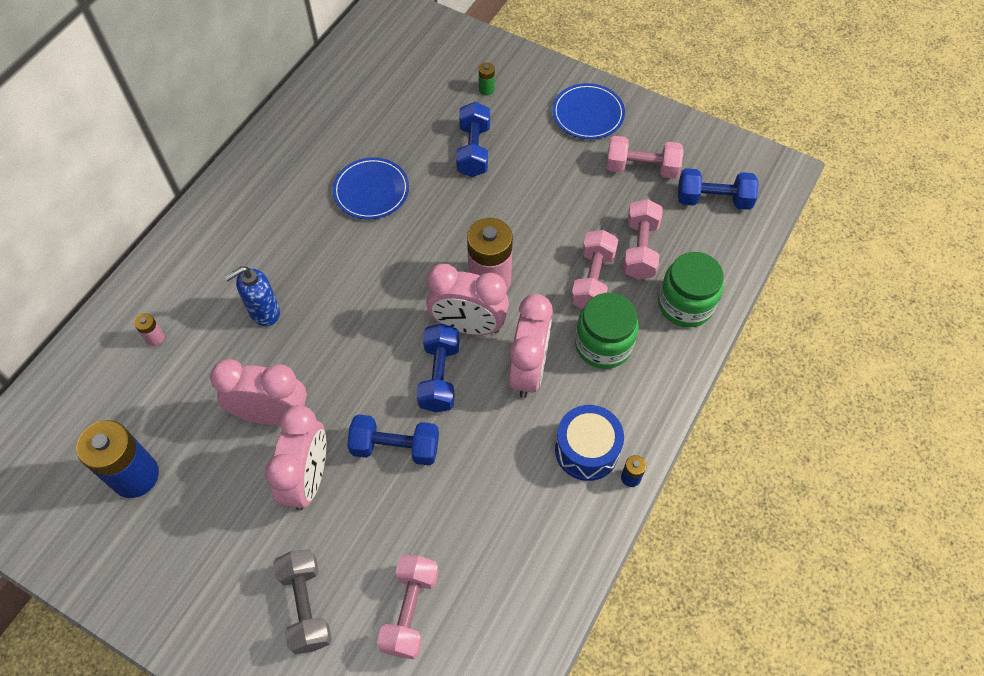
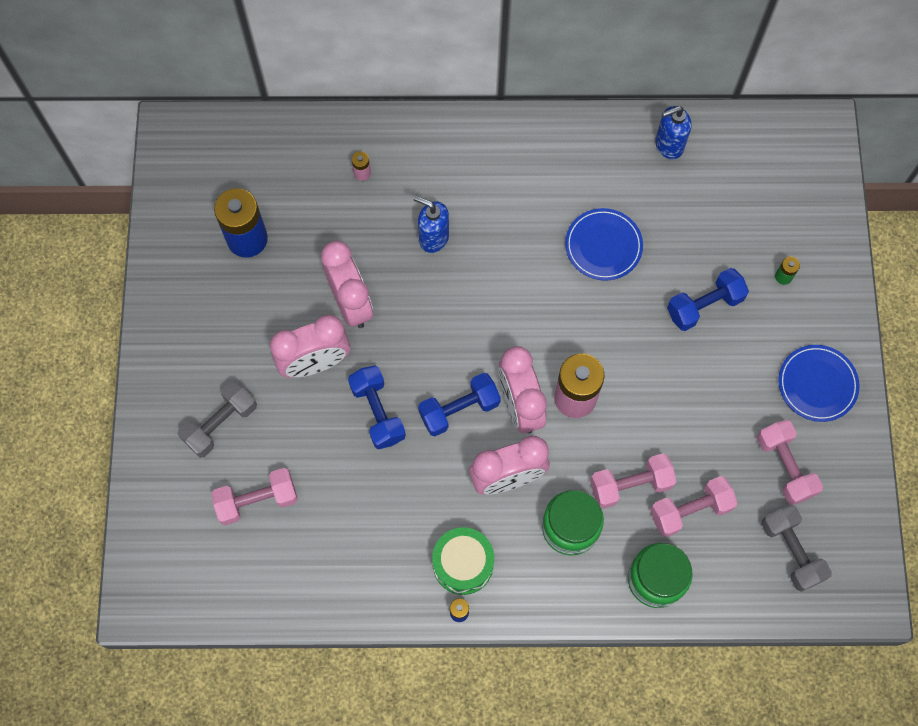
camera: 60 degrees right, 10 degrees up
(321, 103) = (668, 145): none -> blue soap dispenser
(587, 450) = (463, 564): blue drum -> green drum
(713, 200) = (791, 551): blue dumbbell -> grey dumbbell

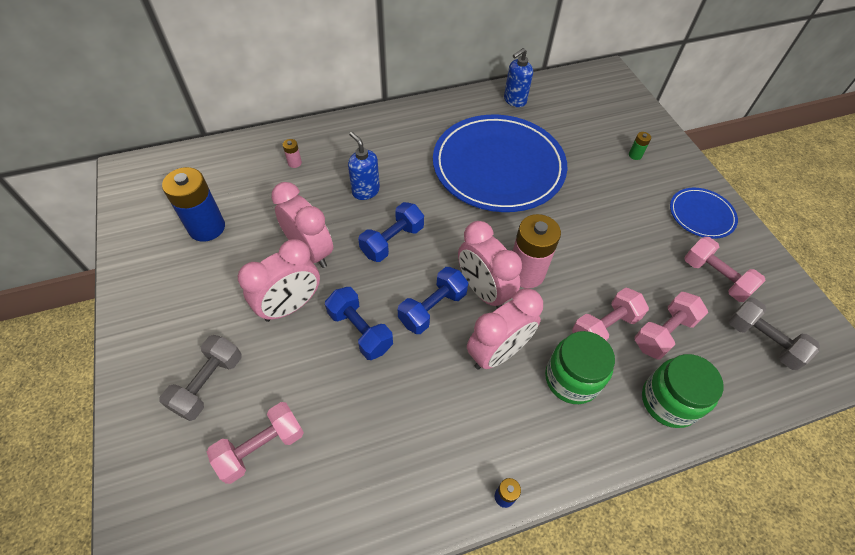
camera: 20 degrees left, 15 degrees down
(433, 238) = (365, 191): blue soap dispenser -> blue soap dispenser turned 45 degrees clockwise
(463, 564) = (489, 445): green drum -> none
(603, 246) = (498, 166): blue plate -> blue plate, size x2.15
(704, 305) = (591, 185): blue dumbbell -> blue dumbbell (392, 241)

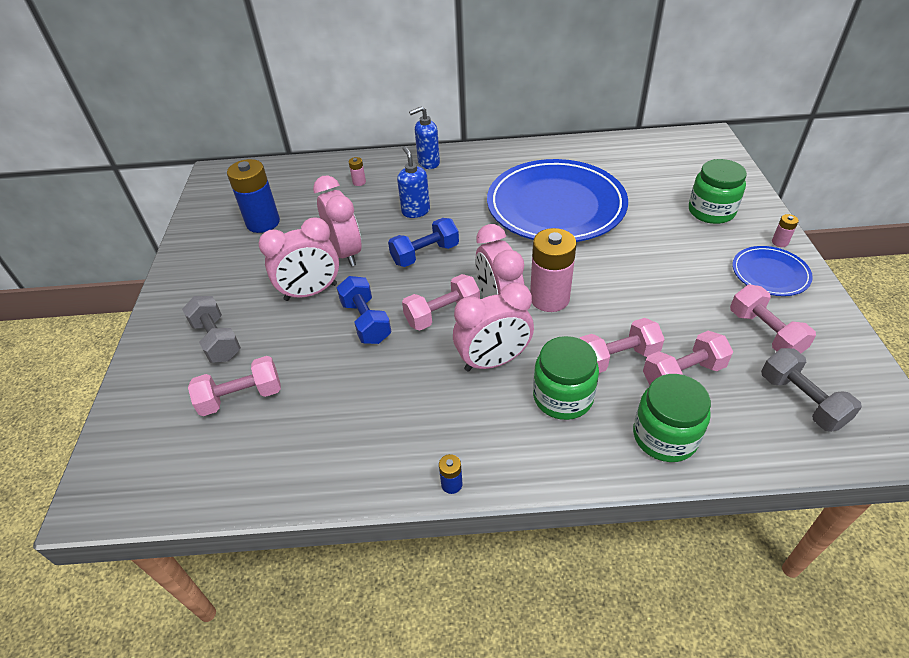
camera: 20 degrees right, 10 degrees down
(208, 383) = (216, 340): grey dumbbell -> grey dumbbell turned 75 degrees counterclockwise
(432, 308) = (442, 314): blue dumbbell -> pink dumbbell
(514, 100) = (595, 152): blue soap dispenser -> blue soap dispenser (428, 163)
(635, 155) = (711, 211): green battery -> green jar
(699, 180) = (779, 242): none -> pink battery

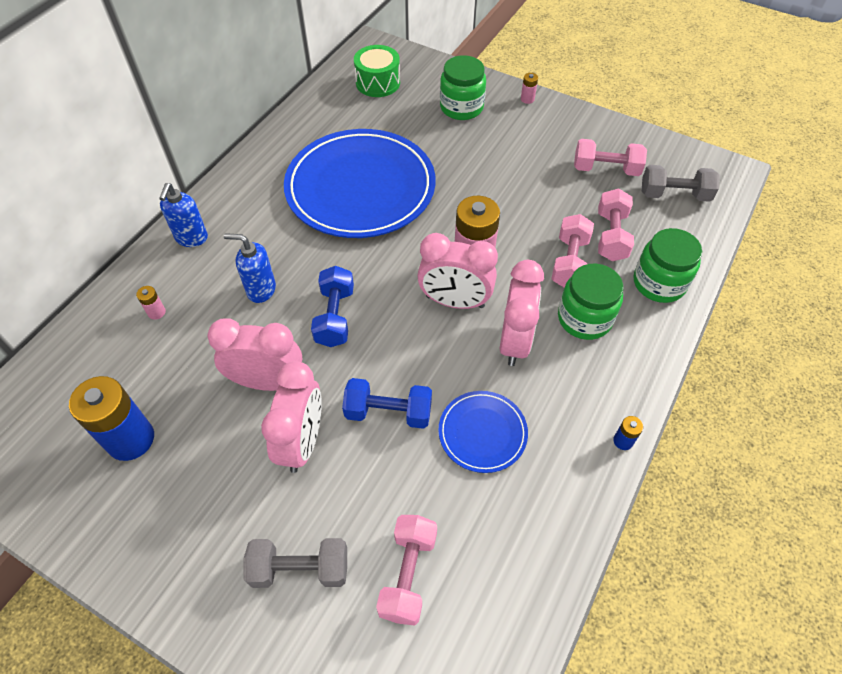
camera: 60 degrees left, 10 degrees up
(442, 314) = (429, 347): pink dumbbell -> none
(673, 159) = (378, 83): none -> green drum
(770, 273) = (553, 126): blue plate -> blue plate (482, 433)

